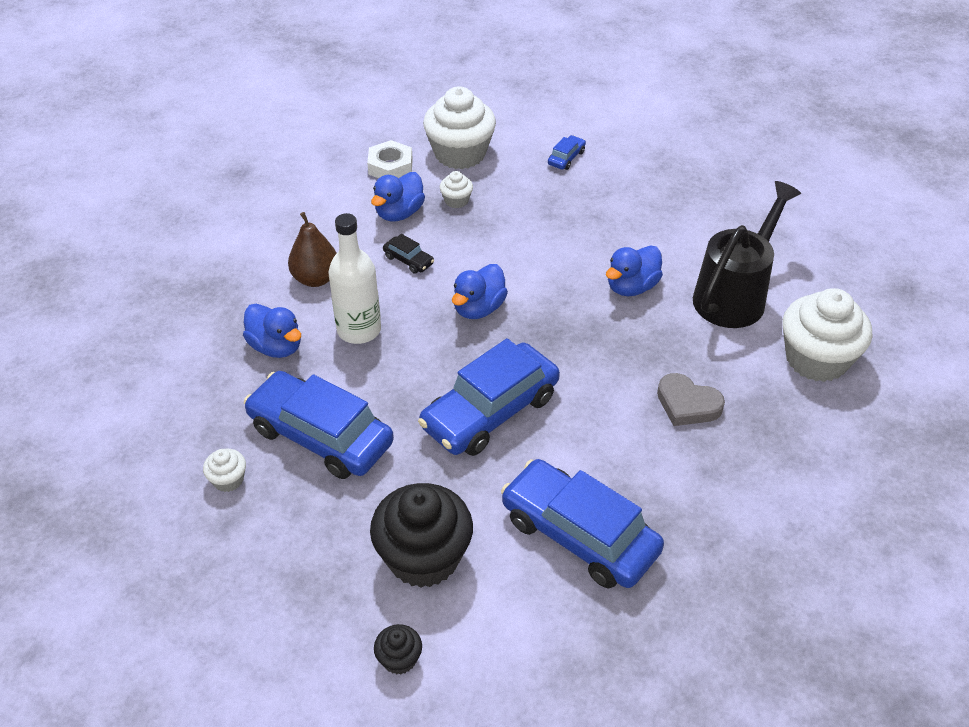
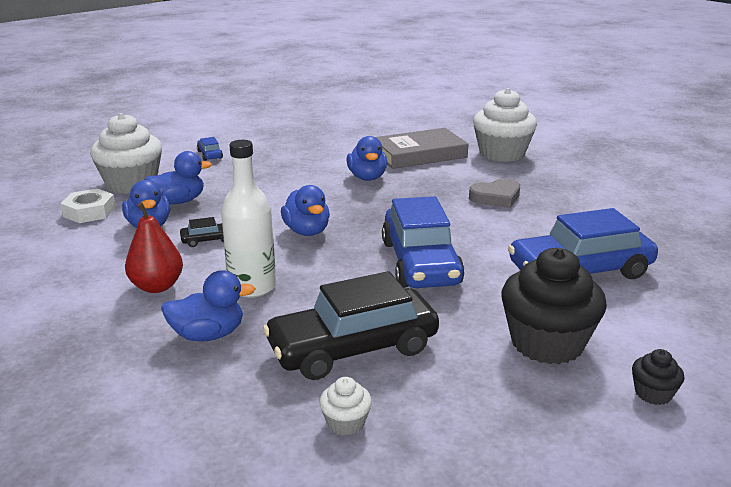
camera: 55 degrees left, 20 degrees down
(316, 278) = (157, 286): brown pear -> red pear
(321, 436) = (352, 348): blue car -> black car
(456, 200) = (179, 201): white cupcake -> blue duck
(735, 295) = (419, 154): black watering can -> grey book

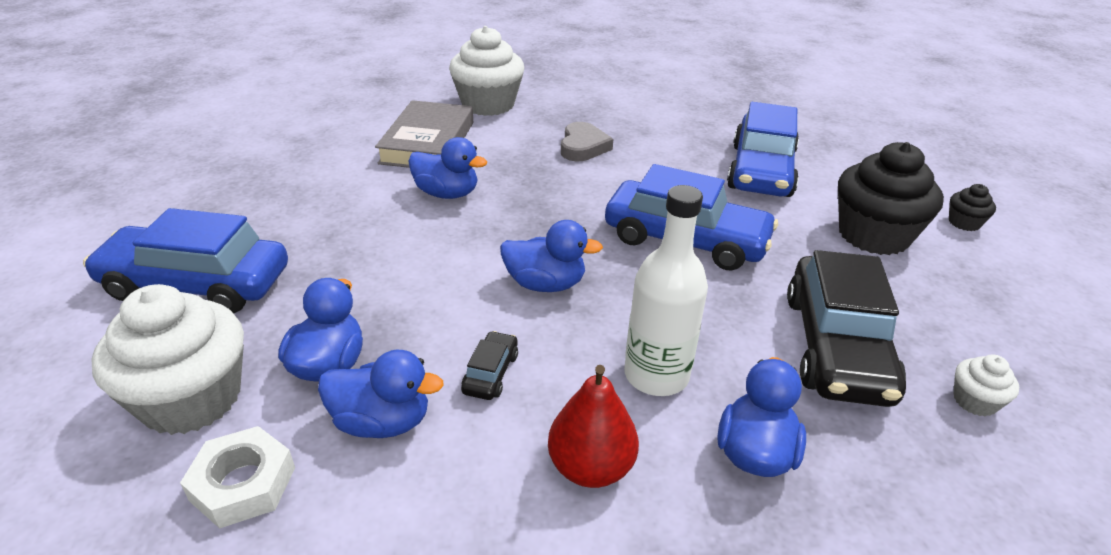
camera: 60 degrees left, 10 degrees up
(210, 155) = (197, 284): blue car -> blue car, size x2.41

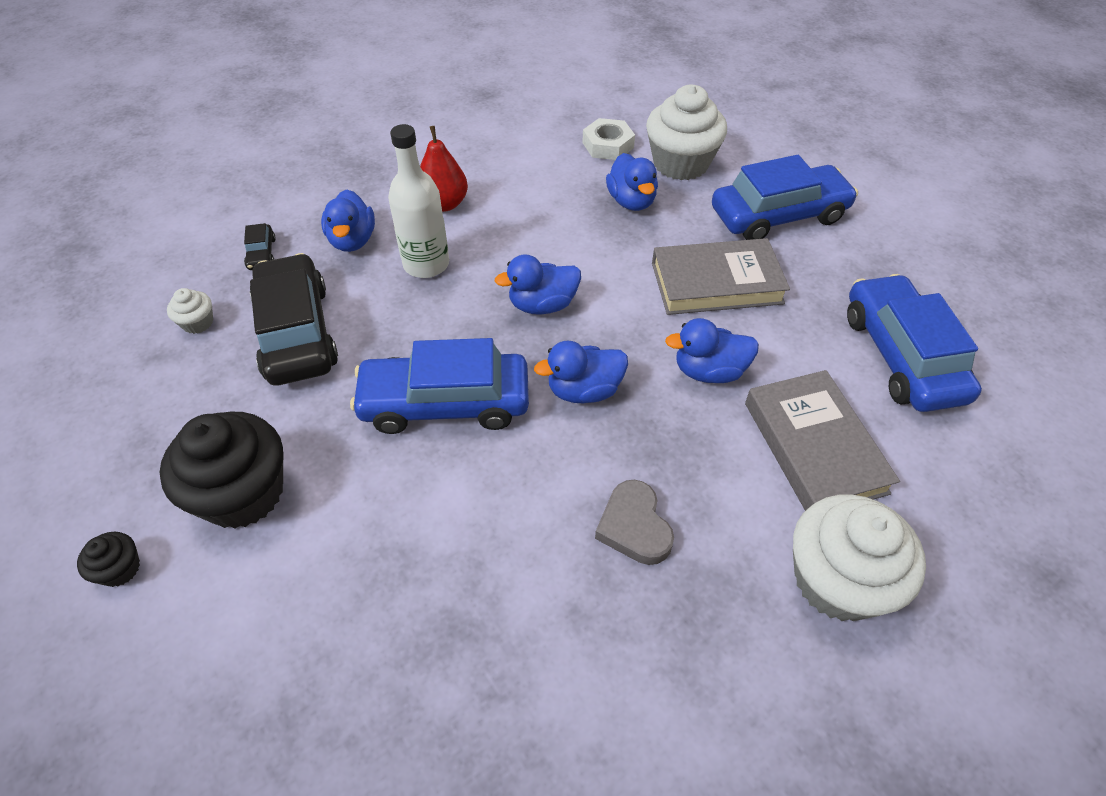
camera: 155 degrees right, 15 degrees up
(356, 246) = (716, 283): none -> grey book
(382, 422) = (570, 187): blue duck -> blue duck (584, 390)
(491, 373) = (532, 229): black car -> black car (261, 253)
(761, 170) = (384, 578): blue car -> blue car (901, 356)

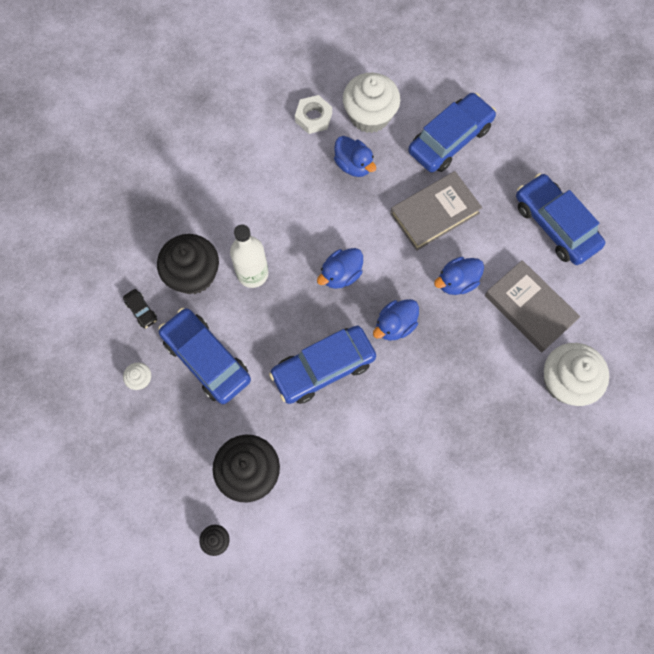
camera: 25 degrees left, 20 degrees up
(297, 332) = (206, 359): black car -> blue car
(352, 240) = (193, 274): blue duck -> black cupcake
(444, 204) = (233, 218): red pear -> none
(634, 526) = (459, 397): grey heart -> none

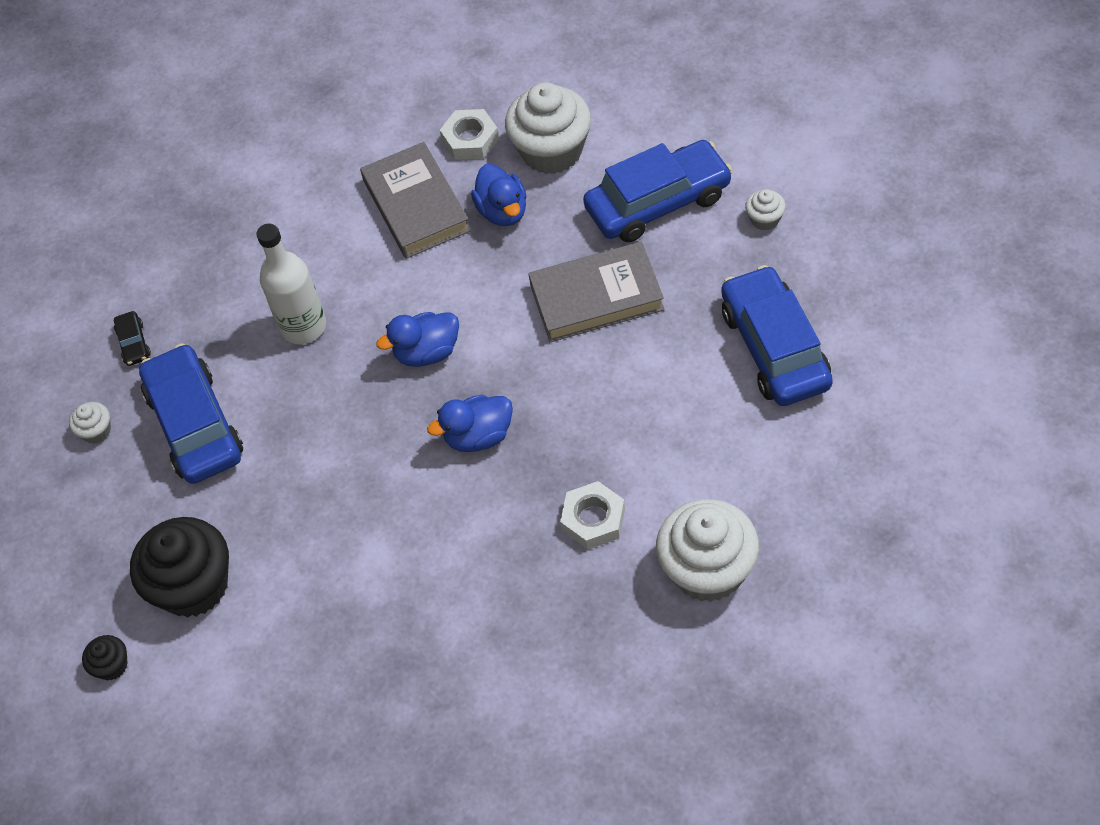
camera: 25 degrees right, 15 degrees down
(193, 274) = (222, 311): black cupcake -> none
(323, 368) = (352, 471): blue car -> none
(456, 282) = (593, 396): blue duck -> none
(486, 365) = (593, 519): none -> white nut
(519, 138) = (765, 219): none -> white cupcake
(529, 308) = (691, 455): grey book -> grey book (416, 206)

